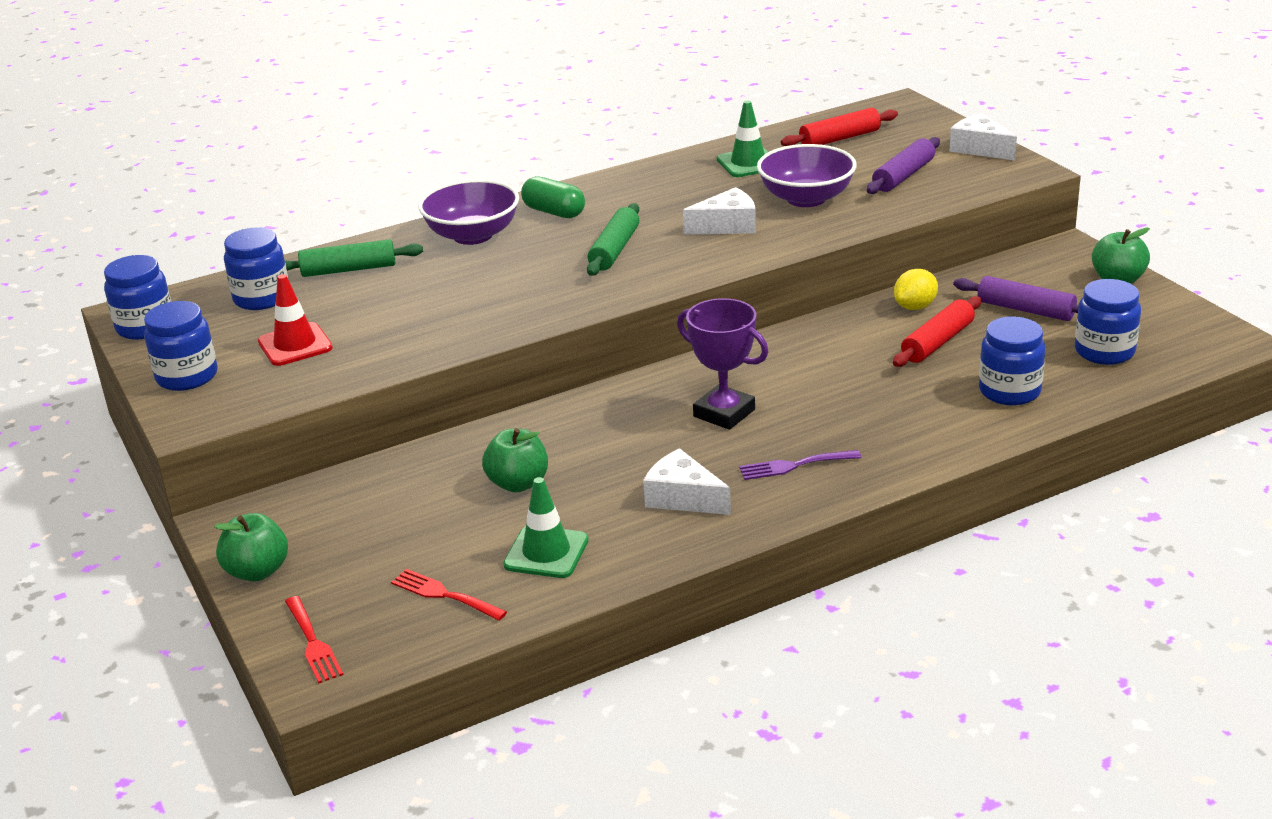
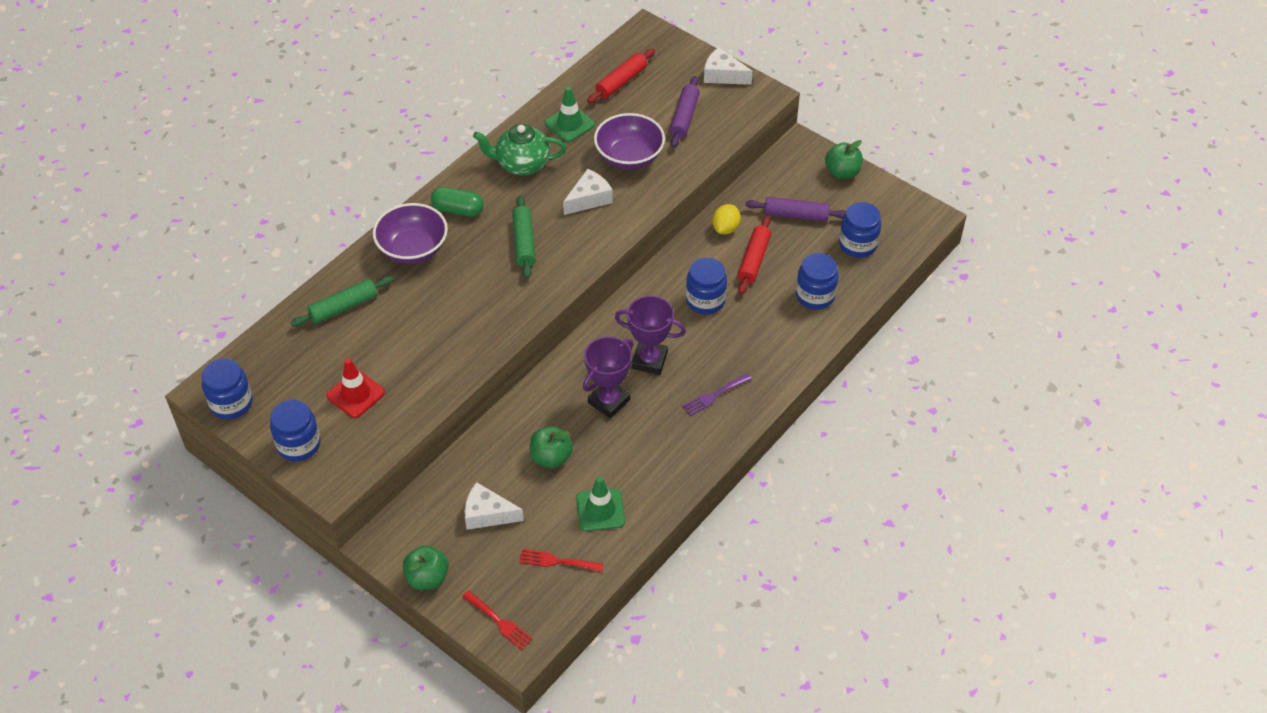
camera: 25 degrees left, 20 degrees up
(262, 298) = (298, 352): blue jar -> blue jar (705, 300)
(639, 443) = (609, 401): none -> purple trophy
(663, 187) = (522, 164): none -> green teapot
(683, 498) = (660, 441): white cheese -> white cheese (487, 514)

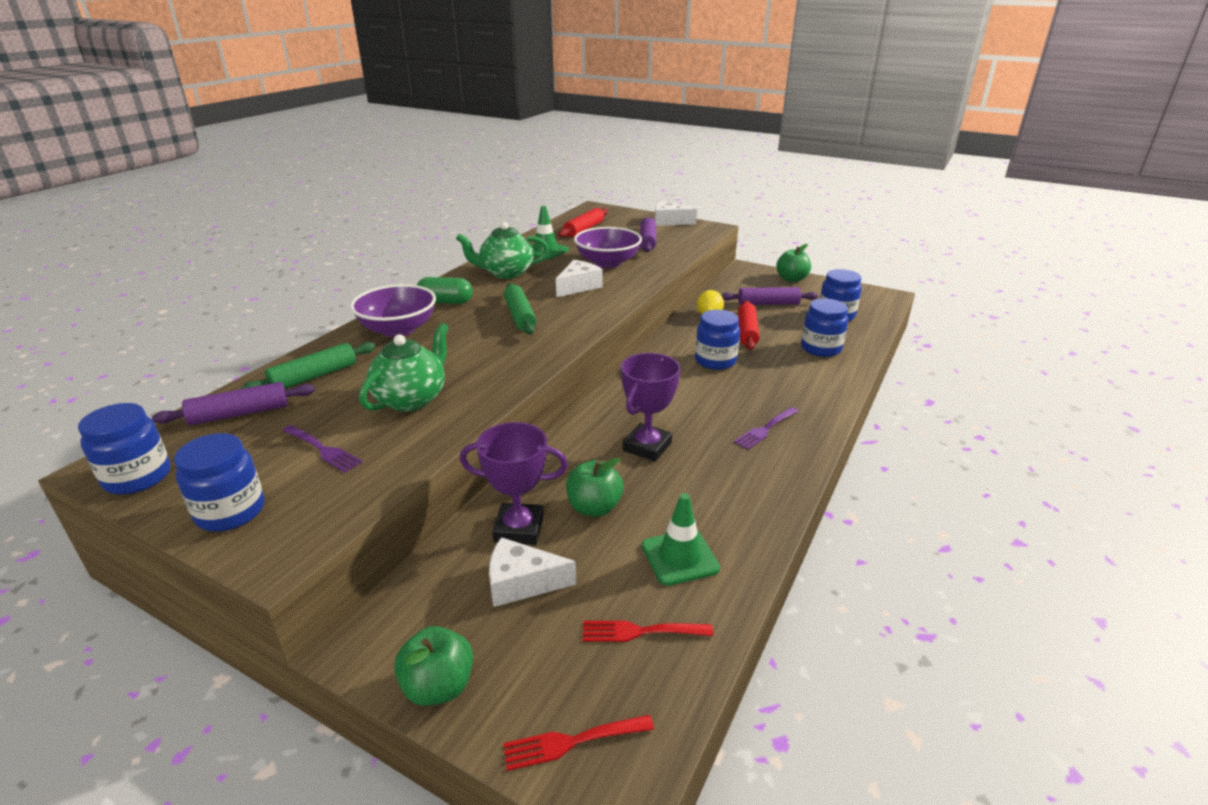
camera: 10 degrees left, 20 degrees down
(291, 345) = (240, 414): none -> purple rolling pin
(355, 394) = (323, 450): red traffic cone -> purple fork
(421, 346) = (411, 399): none -> green teapot
(499, 622) = (572, 742): red fork -> red fork turned 135 degrees clockwise
(649, 360) = (679, 409): purple trophy -> purple trophy (519, 529)

